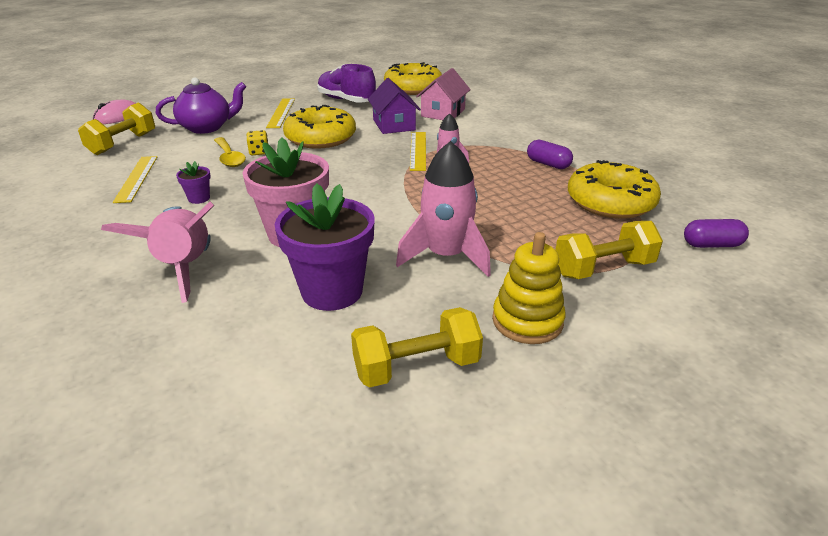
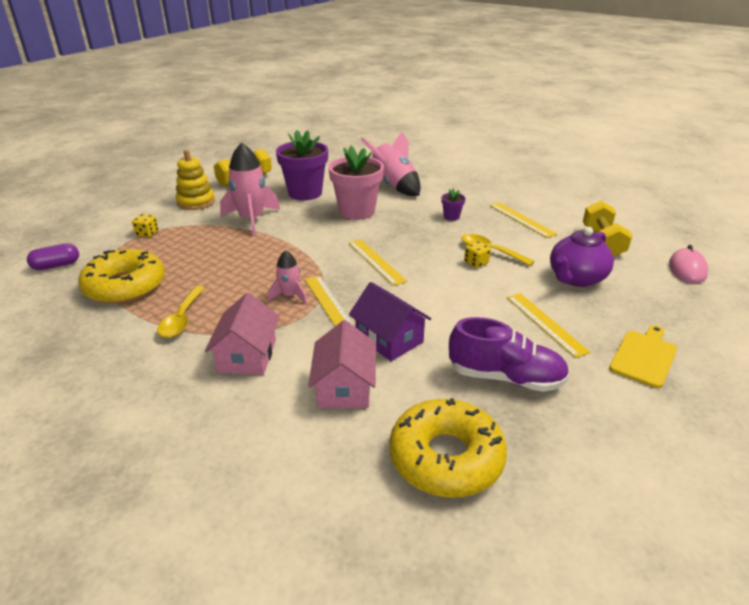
camera: 155 degrees right, 0 degrees up
(257, 93) = (644, 356): none -> yellow cutting board
(320, 138) = (445, 295): yellow donut -> none
(344, 171) = (376, 261): none -> yellow ruler
(498, 135) = (247, 355): none -> pink house
(548, 164) = (182, 319): purple capsule -> yellow spoon
(603, 268) = (147, 233): yellow dumbbell -> yellow dice

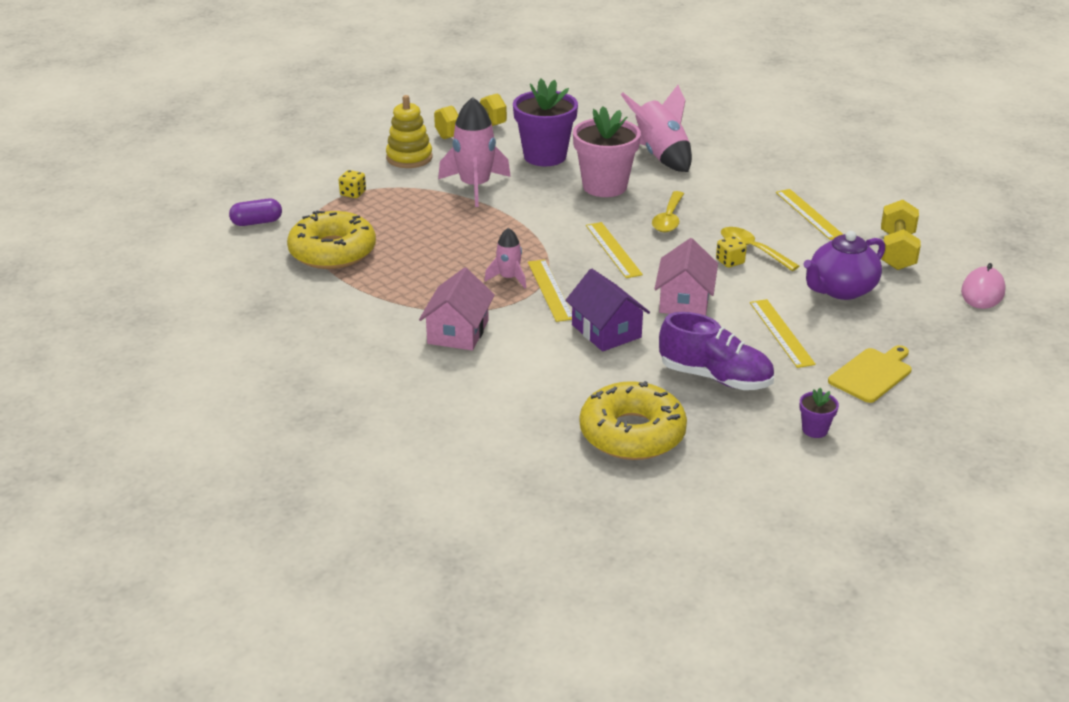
camera: 10 degrees right, 0 degrees up
(182, 319) = (393, 291): yellow spoon -> yellow spoon (669, 219)
(344, 387) = (550, 369): pink house -> pink house (684, 300)
(451, 217) = (721, 203): purple flower pot -> purple flower pot (815, 430)

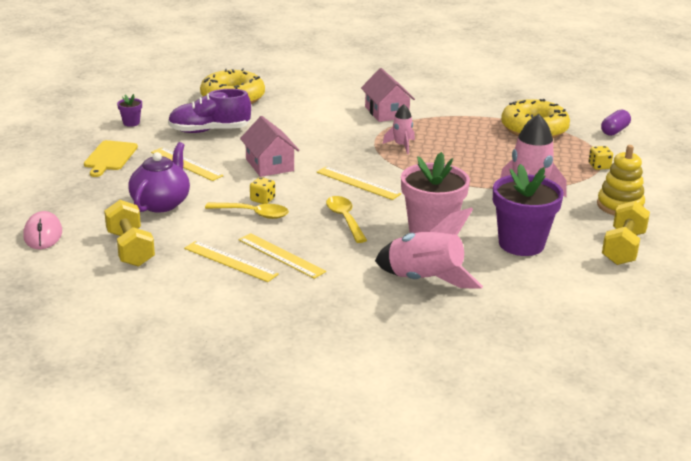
camera: 145 degrees right, 5 degrees down
(550, 290) = (365, 147): yellow ruler -> yellow ruler (281, 255)
(606, 331) = (301, 135): purple house -> none

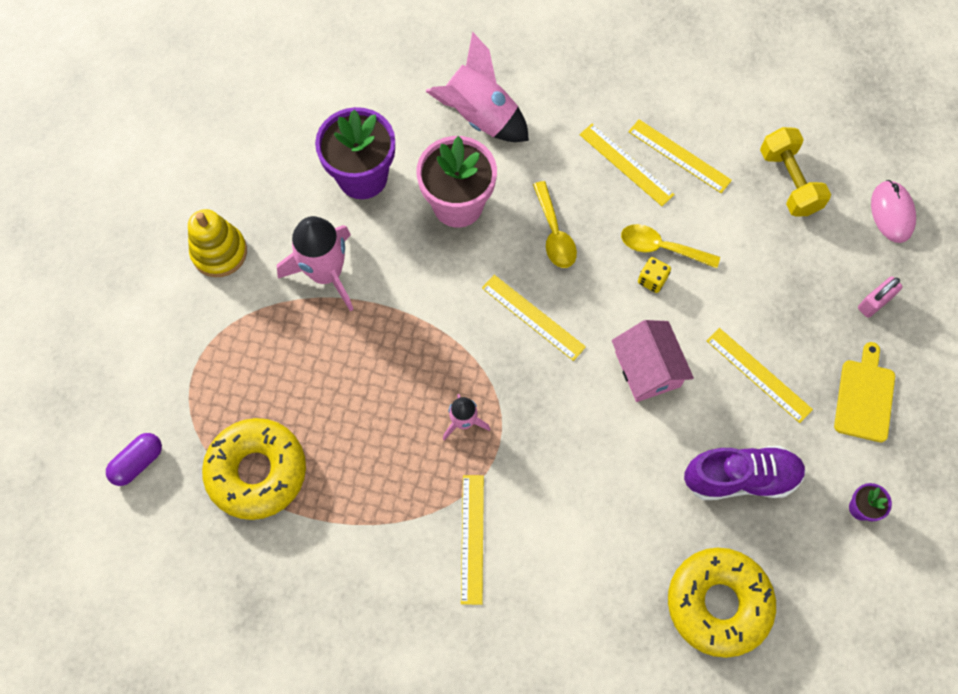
camera: 175 degrees left, 40 degrees up
(82, 193) = (874, 302): none -> pink padlock
(161, 203) = (773, 275): purple teapot -> none
(386, 112) = (472, 538): pink house -> yellow ruler
(599, 166) = (205, 353): yellow dice -> none
(623, 248) = (252, 165): yellow dumbbell -> none

